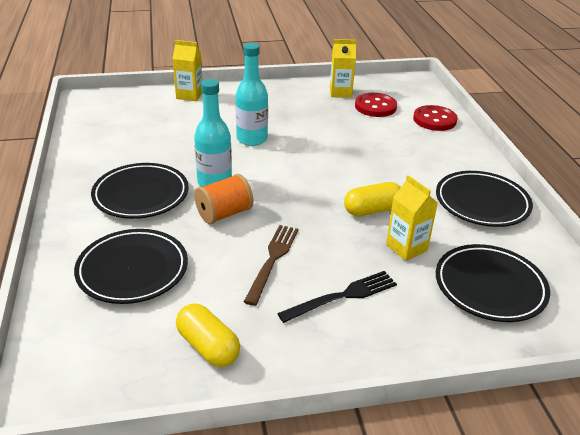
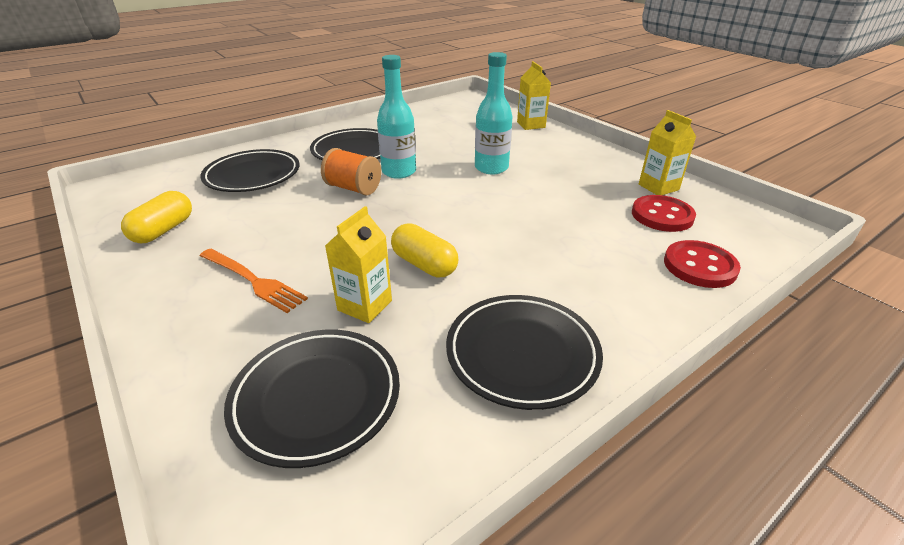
camera: 65 degrees right, 0 degrees up
(272, 259) = (296, 228): brown fork -> none
(343, 296) = (254, 281): black fork -> orange fork

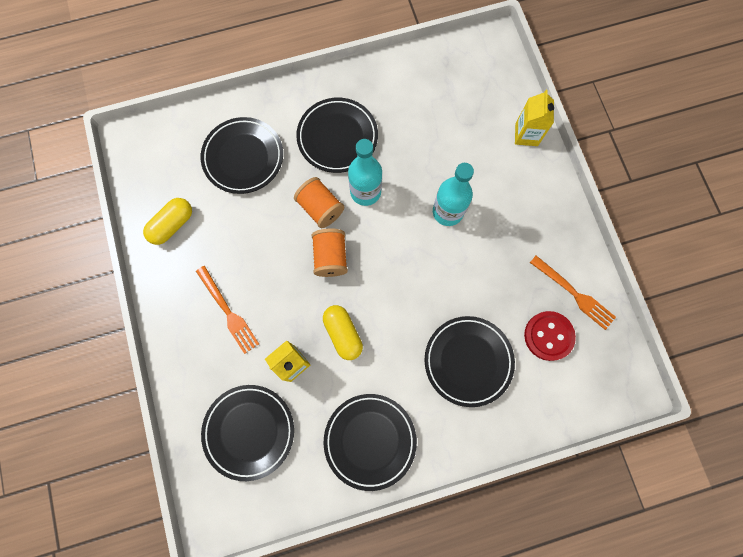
camera: 20 degrees right, 40 degrees up
(379, 214) = (330, 257): none -> orange spool
(594, 251) = (468, 361): none -> black plate
(658, 187) = (575, 294): yellow carton -> orange fork
(699, 266) = (532, 405): red button -> none

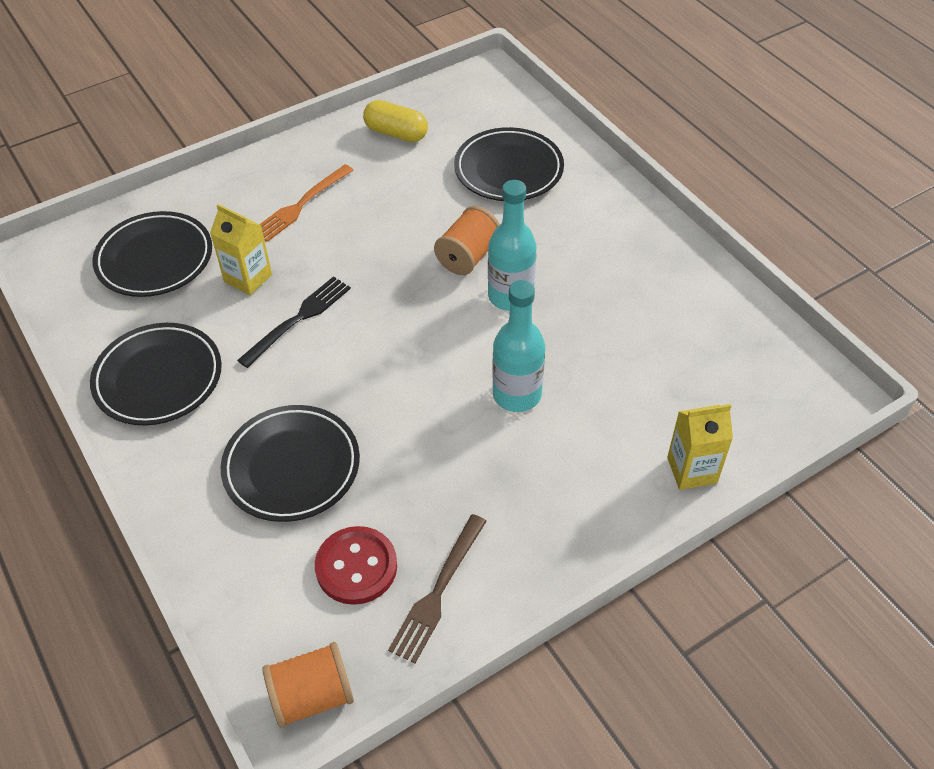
camera: 75 degrees right, 25 degrees down
(330, 257) = (402, 282): orange spool -> orange spool (312, 696)
(337, 137) = (578, 250): black plate -> none
(343, 334) = (299, 318): yellow capsule -> black fork
(575, 294) = (437, 593): orange fork -> brown fork

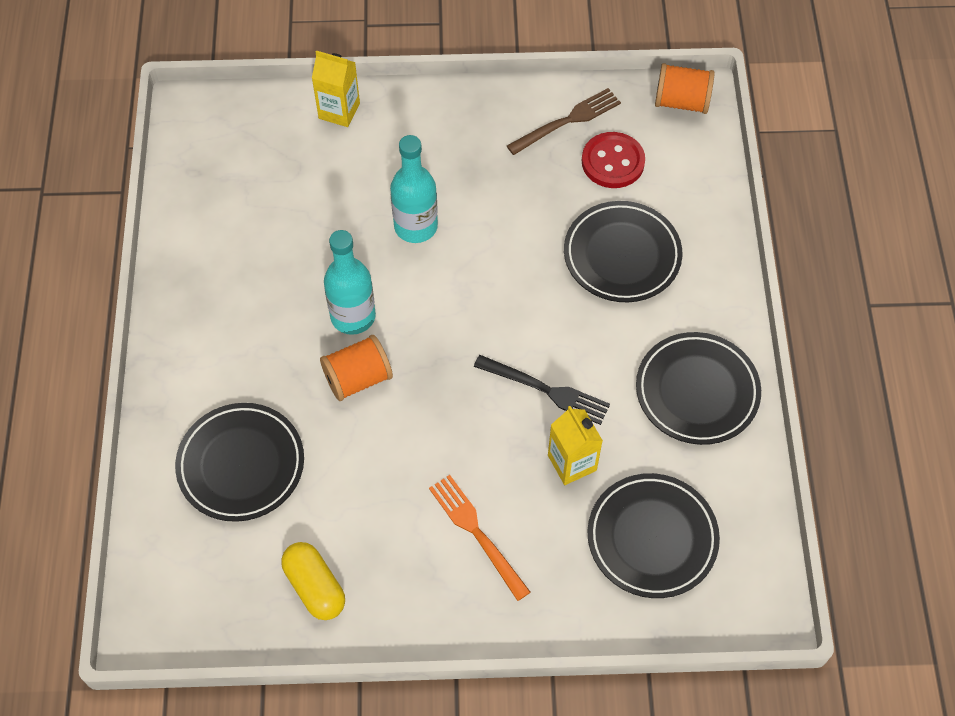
camera: 150 degrees left, 10 degrees up
(299, 318) = (547, 390): black fork -> black fork turned 135 degrees counterclockwise
(300, 206) = (476, 532): orange fork -> orange fork turned 105 degrees counterclockwise

